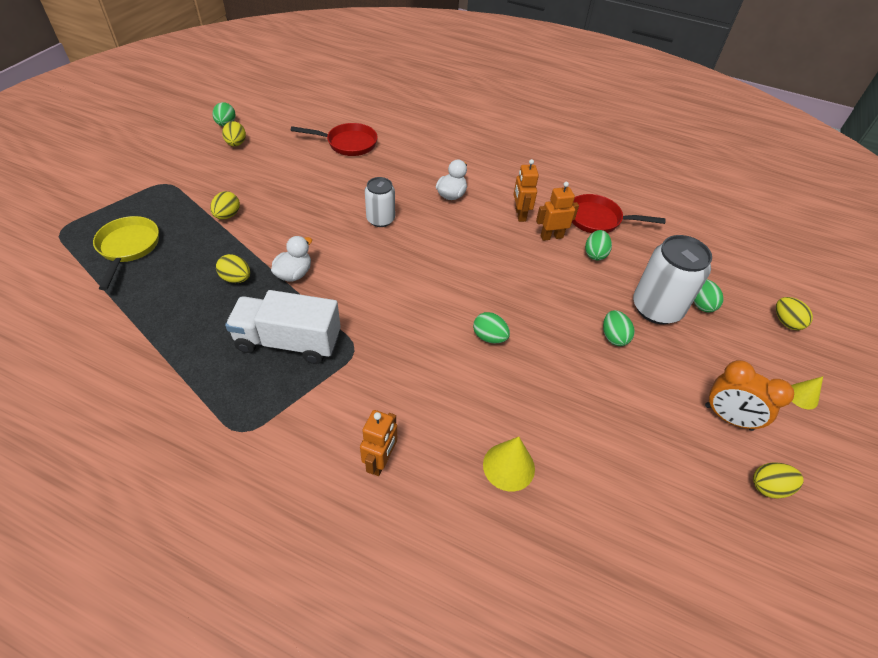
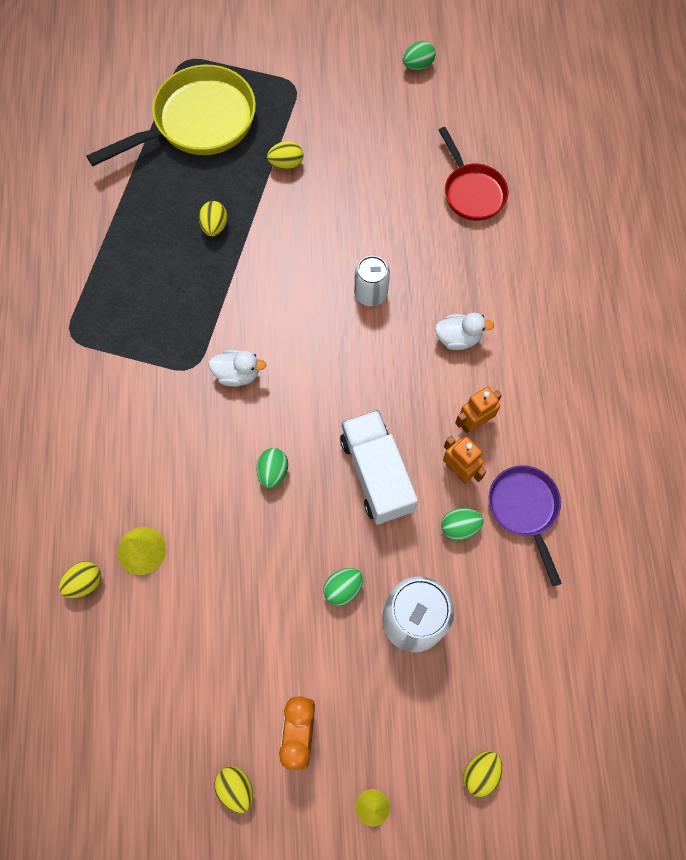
camera: 65 degrees right, 20 degrees up
(128, 248) = (197, 122): yellow pan -> yellow pan, size x1.67
(236, 144) = (393, 96): yellow egg -> yellow egg (84, 582)
(288, 342) = (171, 312): white truck -> white truck (376, 474)
(294, 274) = (249, 266): white duck -> white duck (237, 374)
(380, 461) = (96, 450): orange robot -> none
(598, 219) = (524, 509): red pan -> purple pan
(701, 304) = (450, 668): green egg -> none

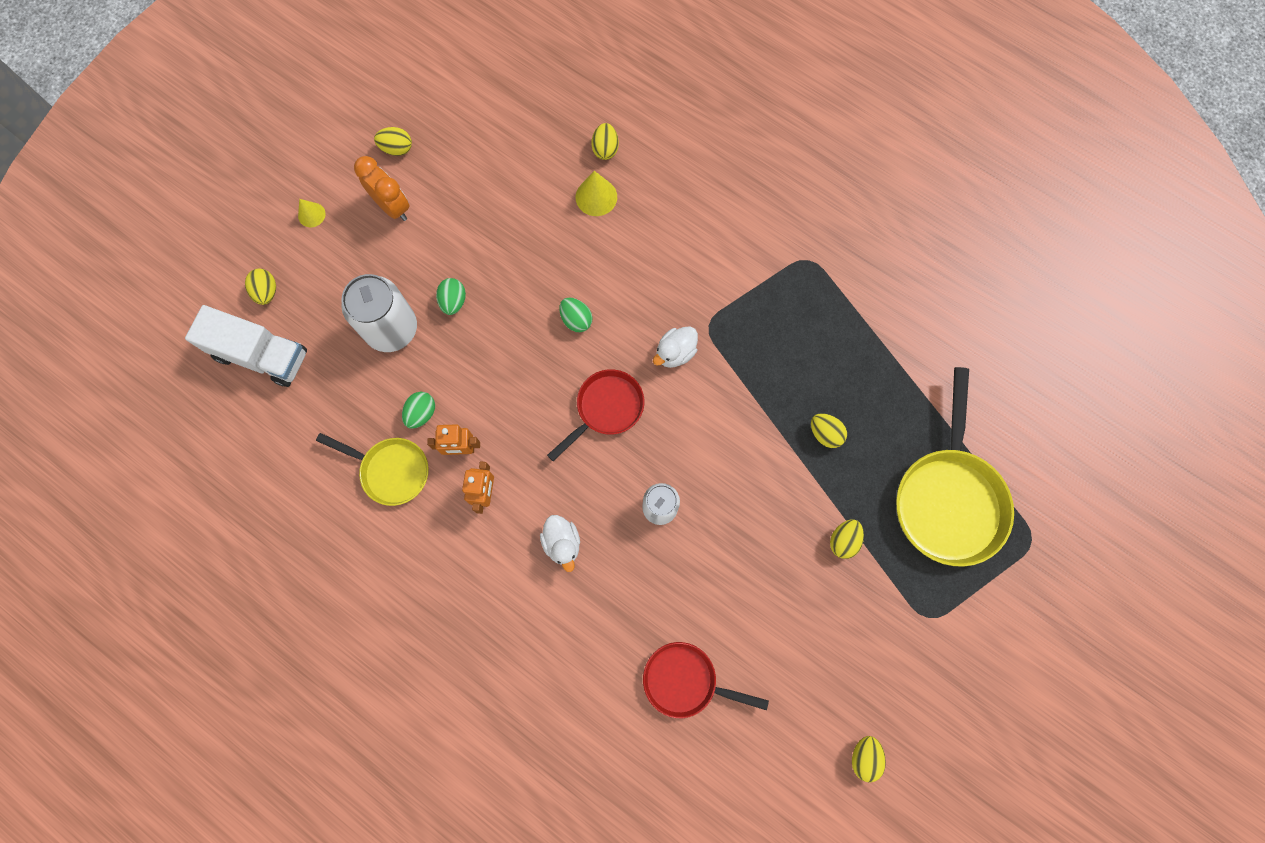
camera: 130 degrees right, 5 degrees up
(329, 389) = (606, 409): none -> red pan
(376, 474) = (511, 389): white truck -> white truck (261, 355)
(418, 65) = (864, 757): green egg -> yellow egg
(458, 338) = (562, 543): white duck -> white duck turned 60 degrees counterclockwise
(524, 509) = (391, 470): purple pan -> yellow pan

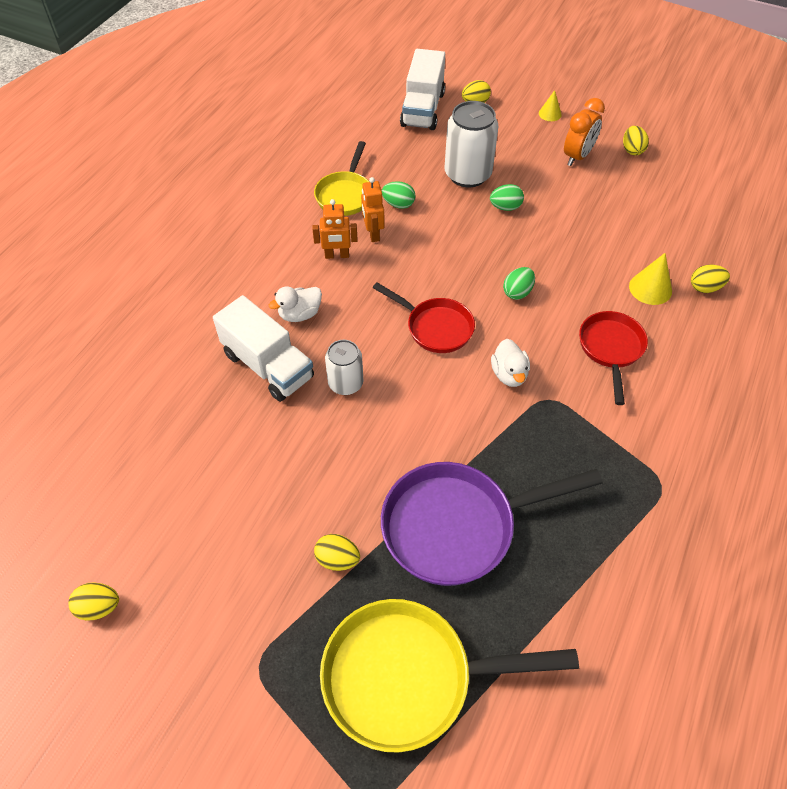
camera: 80 degrees right, 20 degrees down
(624, 583) = (268, 366): none -> white truck
(675, 353) = (509, 374): white duck -> white duck turned 135 degrees counterclockwise
(685, 681) = (177, 428): red pan -> red pan (611, 349)
(825, 433) = (458, 526): yellow egg -> purple pan

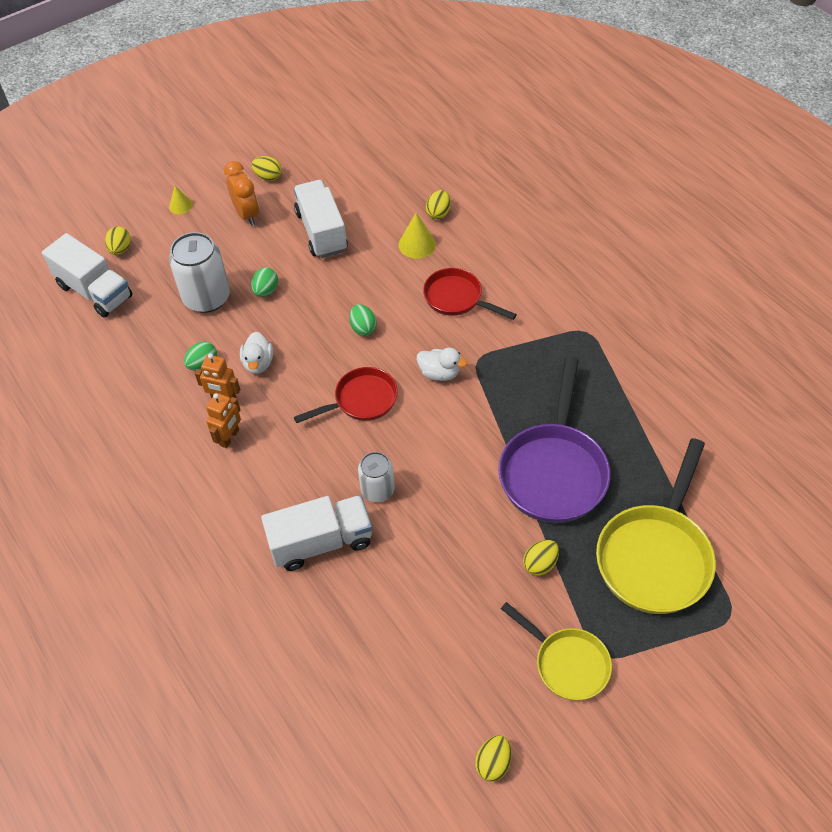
camera: 60 degrees left, 0 degrees up
(300, 314) = (279, 494): white duck -> white duck (258, 363)
(345, 195) = (158, 400): yellow pan -> yellow pan (567, 663)
(603, 213) = (321, 232): none -> white truck

